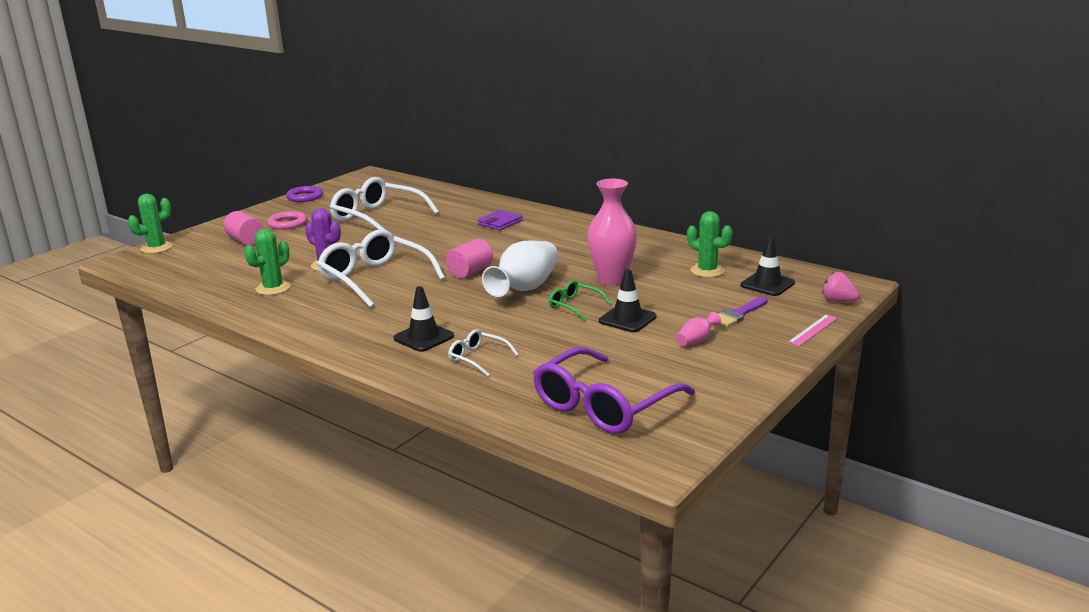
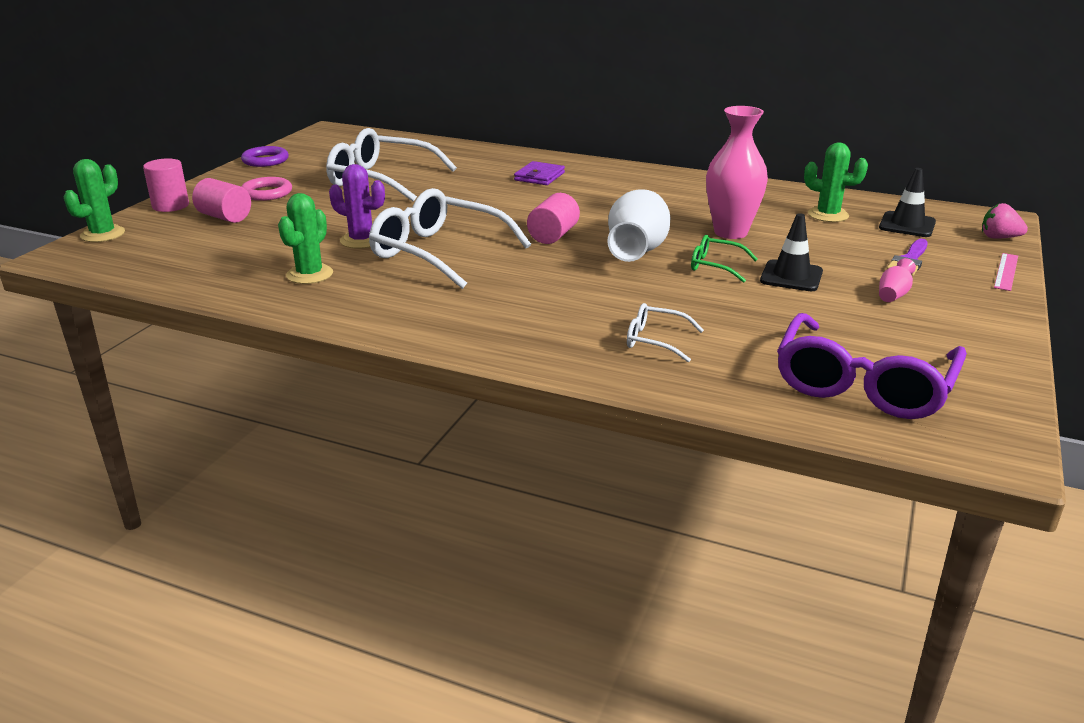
camera: 15 degrees left, 5 degrees up
(215, 229) = (170, 206): none -> pink cylinder
(423, 337) = (563, 320): black traffic cone -> none

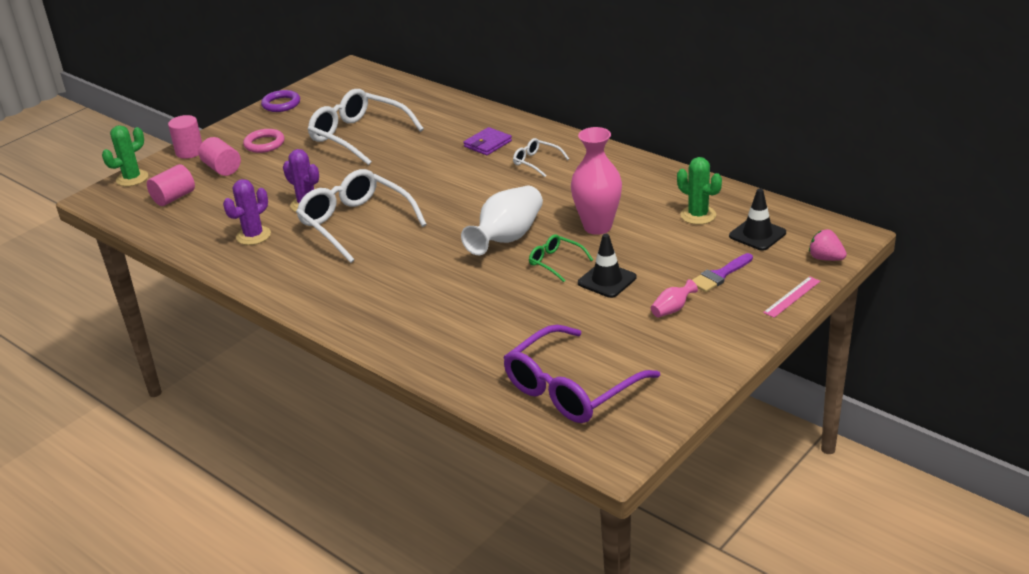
camera: 20 degrees right, 5 degrees up
(310, 274) = (253, 236): green cactus -> purple cactus
(553, 235) = (453, 215): pink cylinder -> pink cylinder (174, 197)
(655, 340) = (455, 329): white glasses -> white glasses (536, 162)

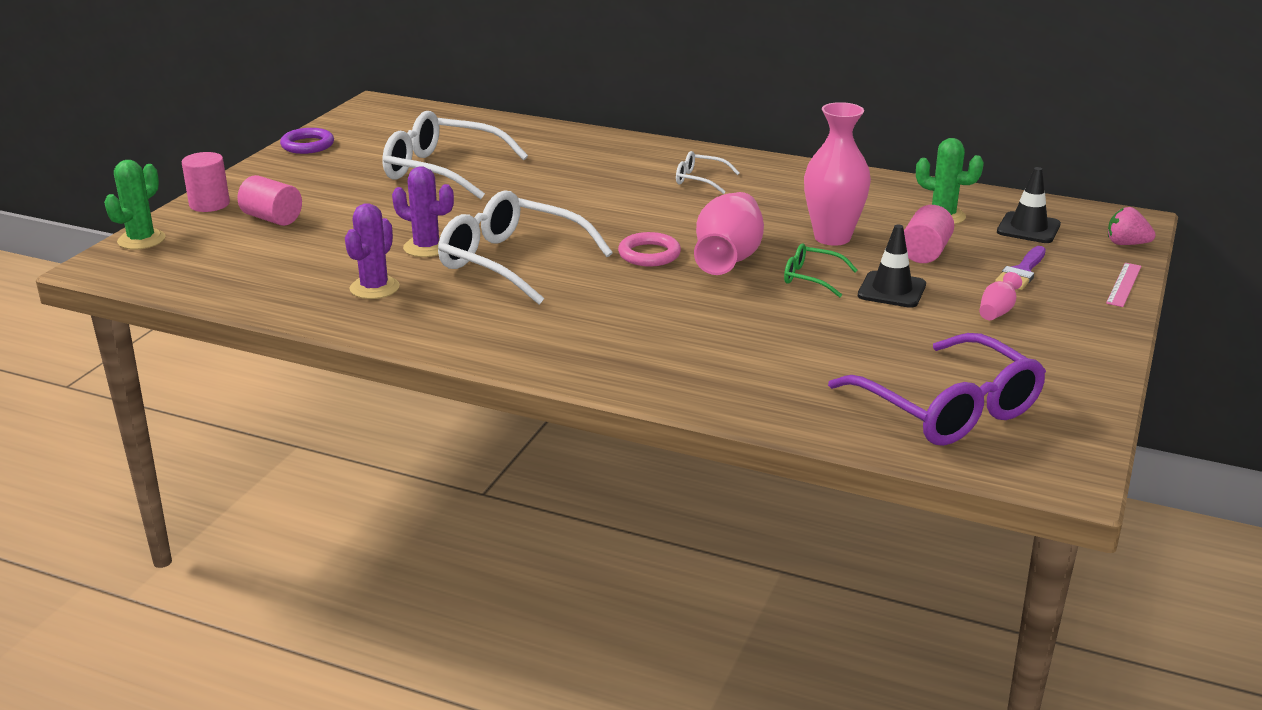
camera: 20 degrees left, 5 degrees down
(174, 197) = (222, 256): pink cylinder -> pink cylinder (925, 252)
(264, 144) = (315, 188): pink ring -> pink ring (649, 254)
(487, 144) = (622, 166): purple wallet -> none
(507, 238) = (728, 259): white vase -> pink vase
(571, 388) = (948, 409): purple glasses -> purple glasses turned 60 degrees counterclockwise

